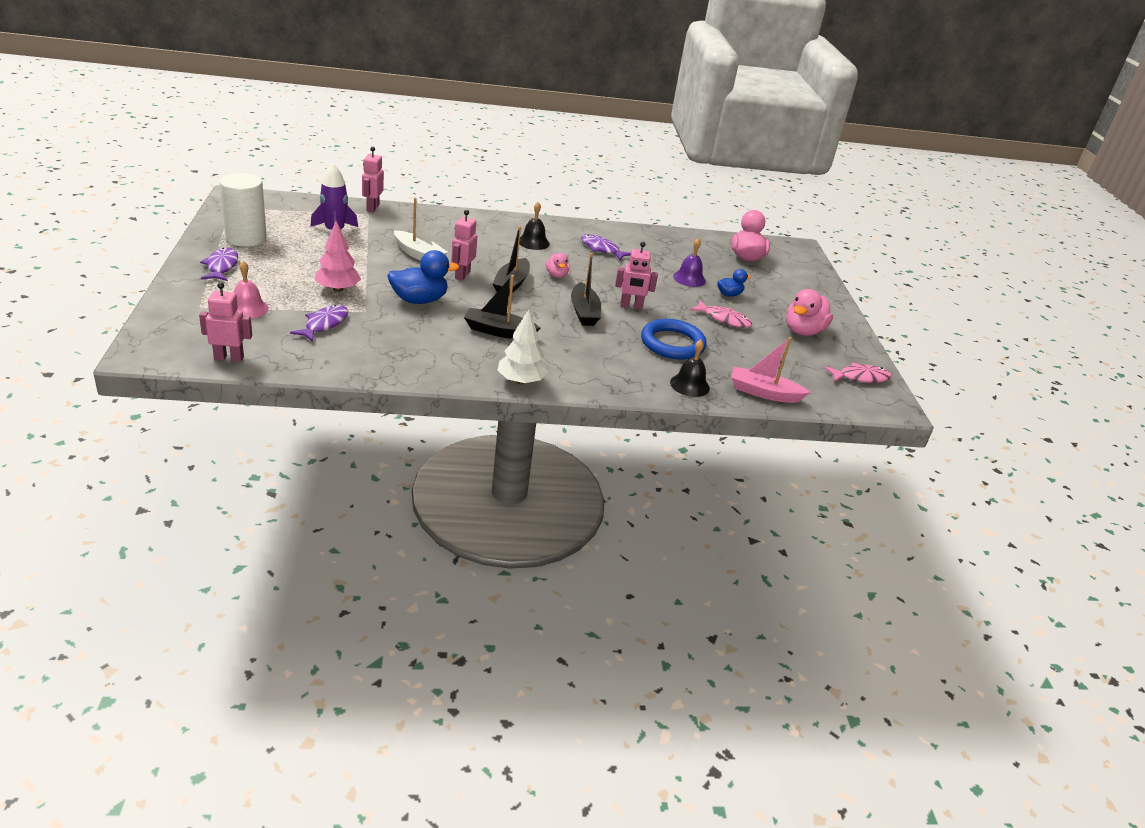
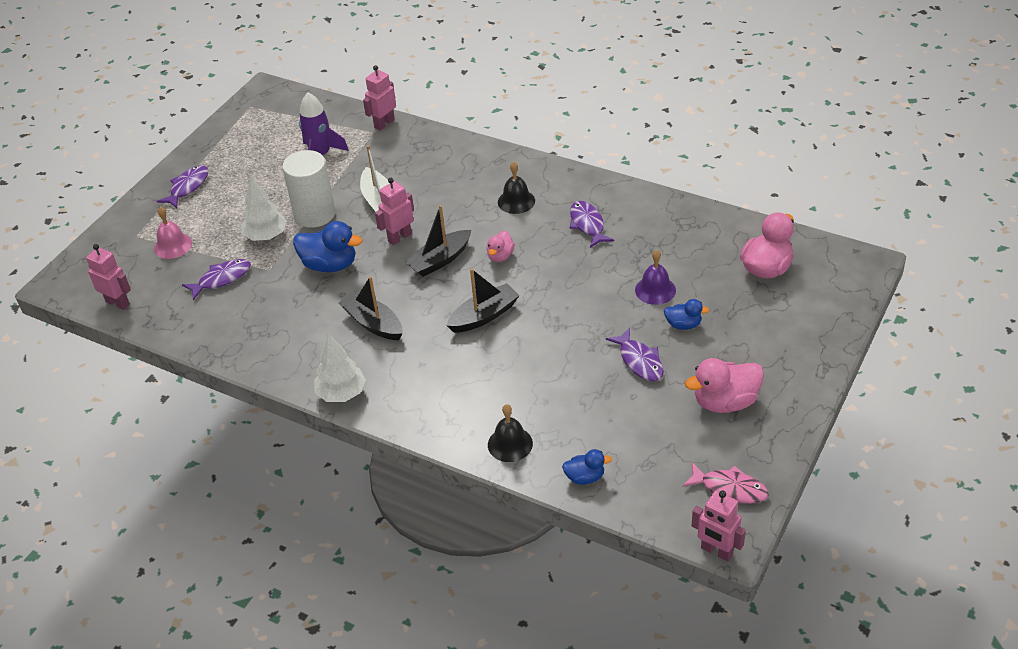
camera: 40 degrees right, 10 degrees up
(246, 238) = (234, 152): white cylinder -> white cylinder (314, 214)
(337, 289) = (266, 235): pink tree -> white tree
(584, 312) = (484, 316): black boat -> black boat turned 150 degrees counterclockwise
(631, 306) = (545, 318): pink robot -> pink robot (716, 551)
(672, 343) = (544, 382): blue ring -> none
(724, 319) = (639, 361): pink fish -> purple fish
(764, 393) = (585, 477): pink boat -> blue duck

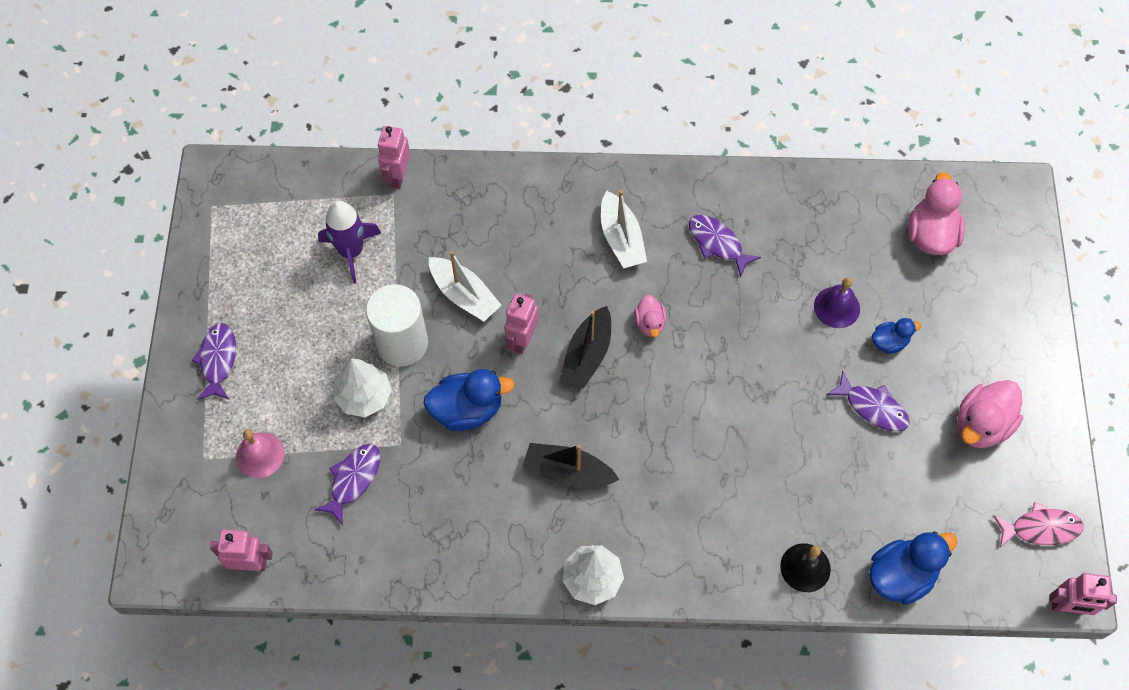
camera: 30 degrees left, 20 degrees up
(484, 316) = (681, 413): black boat -> none
(516, 201) = (621, 238): black bell -> white boat
(585, 477) = (901, 575): blue duck -> blue duck, size x1.77

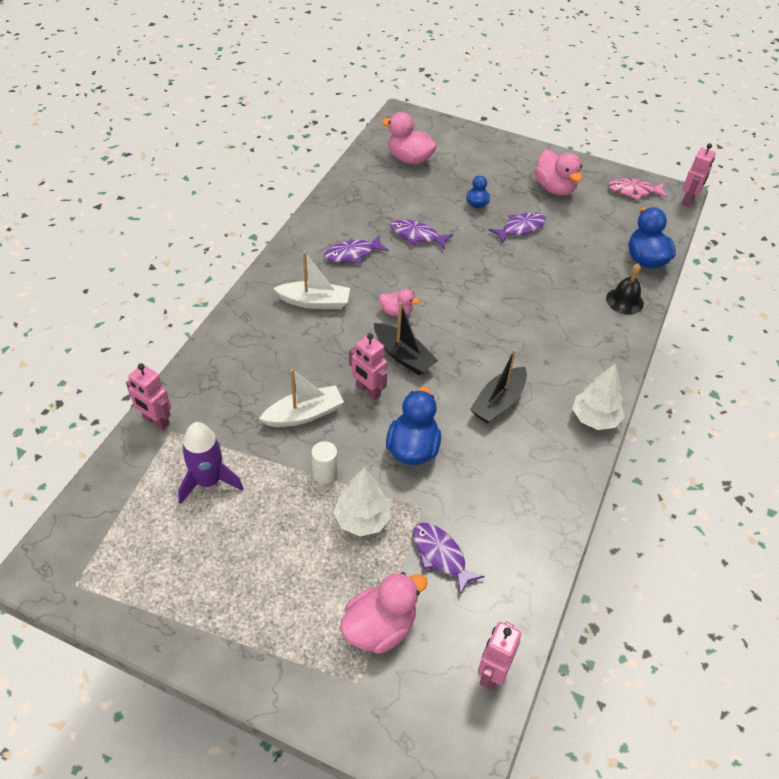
camera: 70 degrees left, 15 degrees down
(218, 360) = (256, 634): purple fish -> purple fish (417, 236)
(260, 455) = (379, 627): pink bell -> pink duck
(402, 343) = (325, 473): white cylinder -> white cylinder, size x0.50
(837, 307) = (437, 217): purple bell -> none
(1040, 528) = (633, 191): pink fish -> pink fish turned 105 degrees counterclockwise

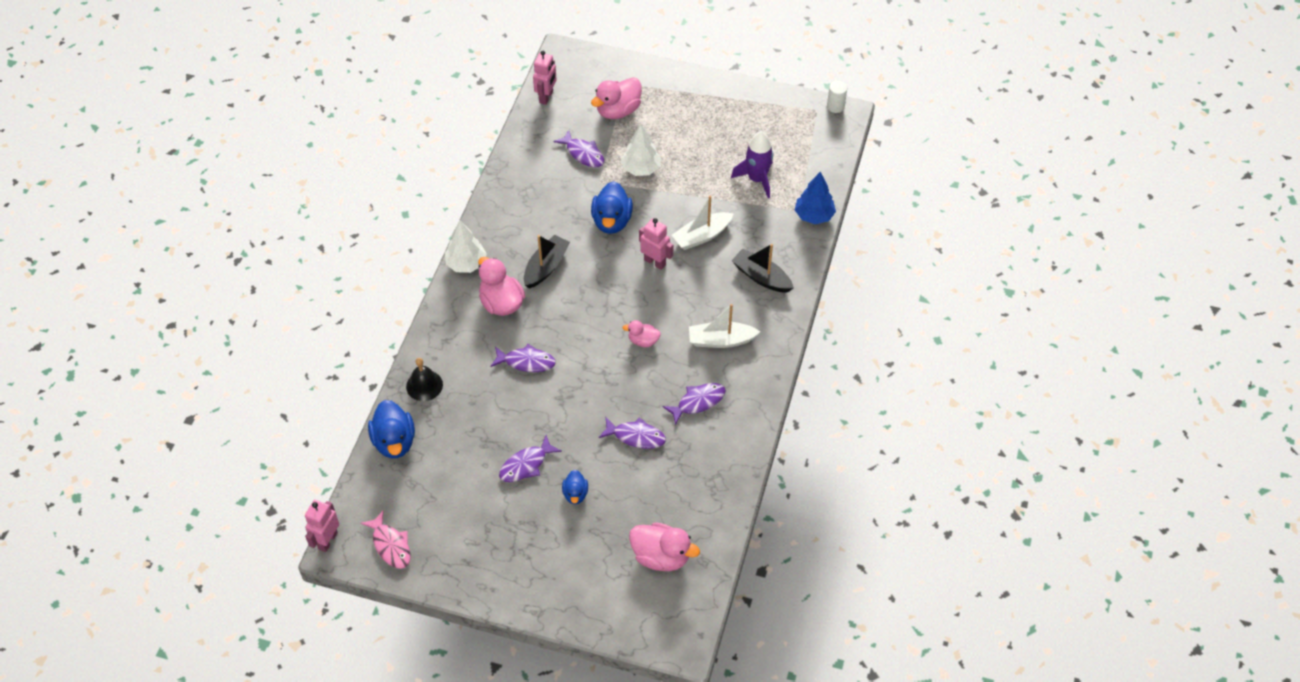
camera: 175 degrees right, 5 degrees up
(156, 421) = (814, 216): pink robot -> blue tree
(325, 473) = (674, 195): white cylinder -> white cylinder (835, 106)
(403, 356) = (630, 297): black boat -> black boat (761, 277)
(521, 308) = (526, 362): none -> purple fish
(554, 188) = (485, 534): pink duck -> pink duck (501, 303)
(633, 191) = (391, 545): pink fish -> pink fish turned 60 degrees clockwise

